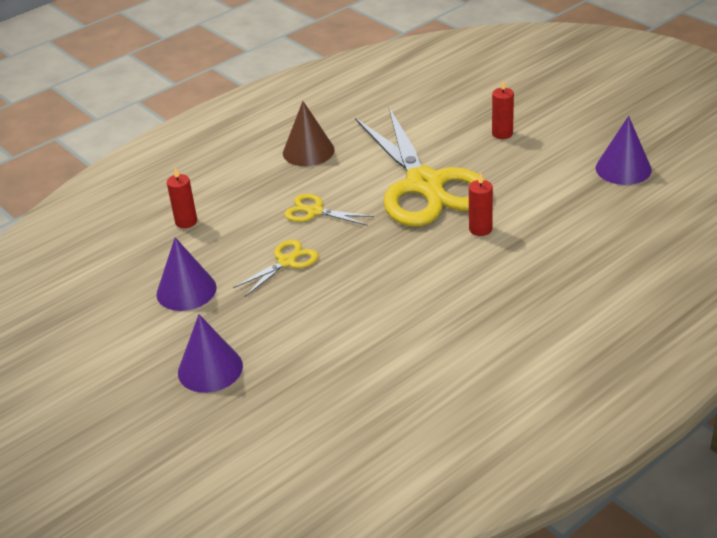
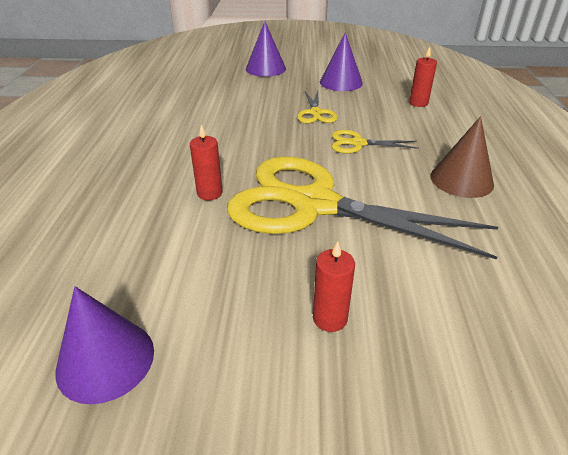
camera: 130 degrees right, 0 degrees up
(315, 211) = (358, 143): yellow scissors -> yellow scissors turned 150 degrees counterclockwise

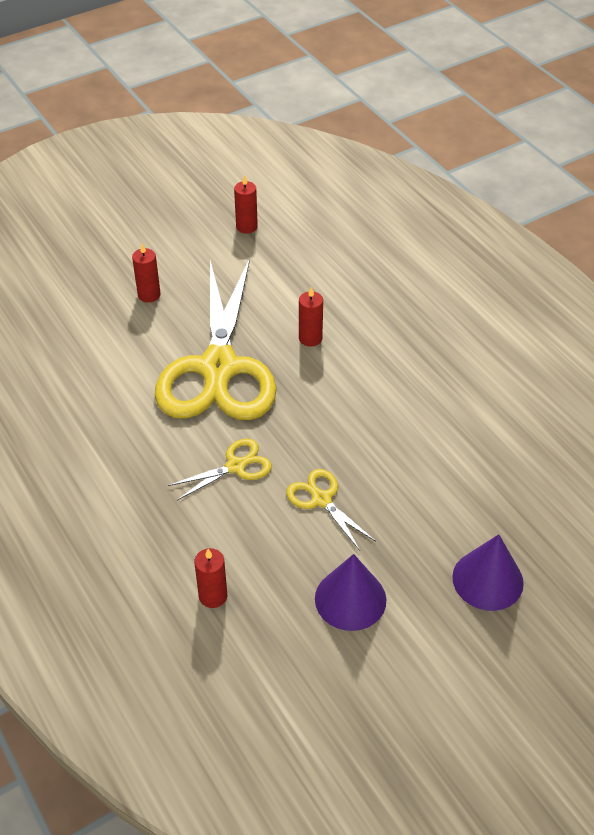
camera: 145 degrees right, 10 degrees up
(105, 360) = (246, 227): purple cone -> red candle
(314, 205) = (219, 368): yellow scissors -> yellow scissors turned 105 degrees clockwise
(461, 180) = (108, 461): brown cone -> none

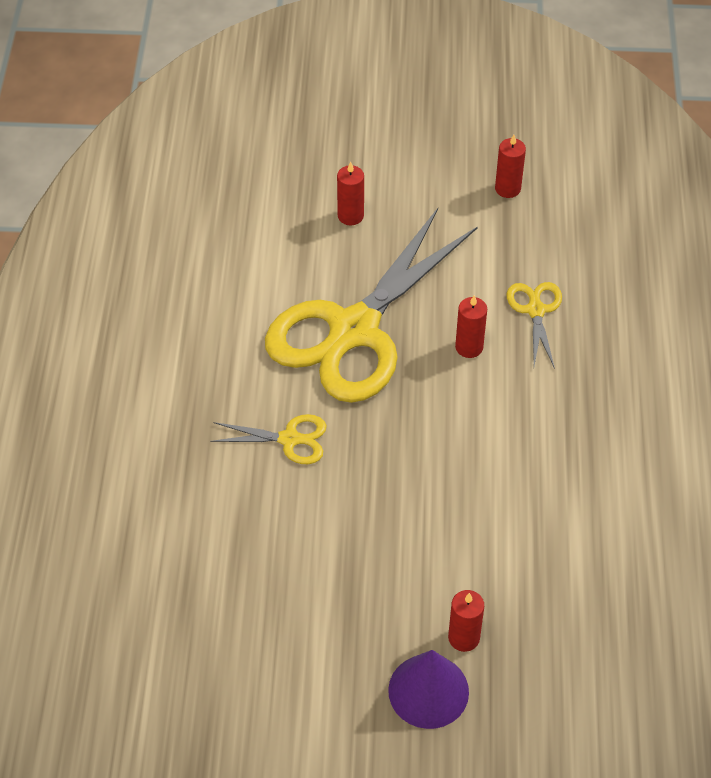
camera: 35 degrees right, 5 degrees up
(213, 596) = (171, 550): red candle -> red candle (464, 638)
(321, 500) = (340, 519): yellow scissors -> yellow scissors (535, 310)
(350, 599) = (286, 628): purple cone -> none

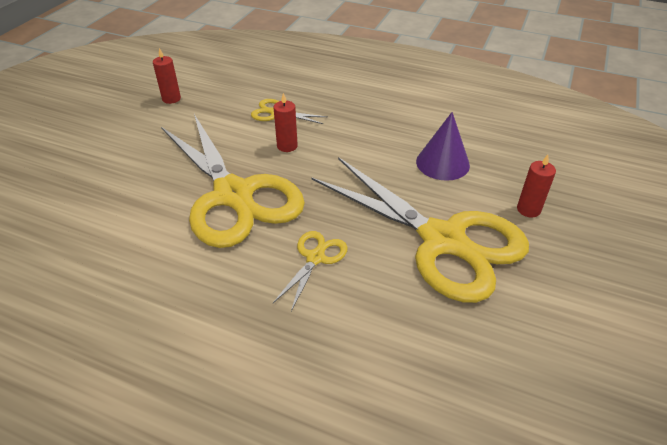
camera: 70 degrees left, 10 degrees down
(350, 216) = (126, 170): red candle -> none
(367, 553) = (442, 240): none -> yellow scissors
(428, 691) = (572, 238): purple cone -> purple cone (442, 163)

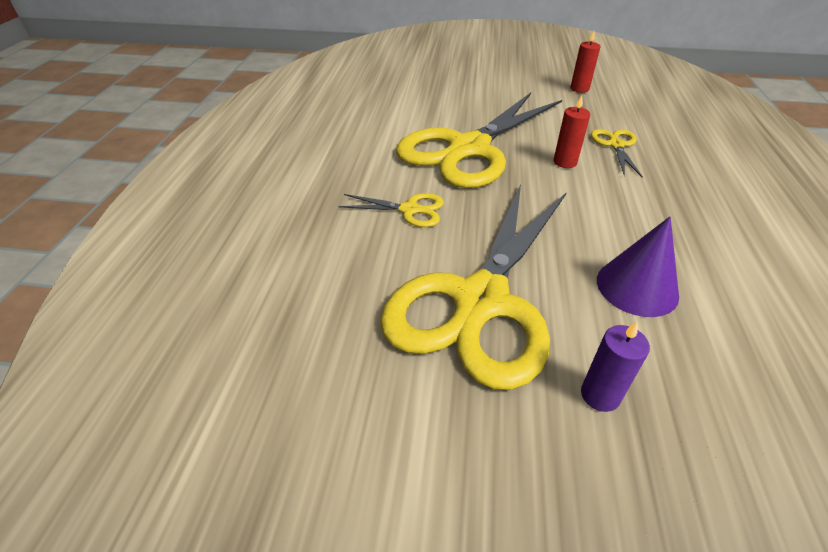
camera: 75 degrees right, 0 degrees up
(528, 209) = (600, 395): red candle -> purple candle

